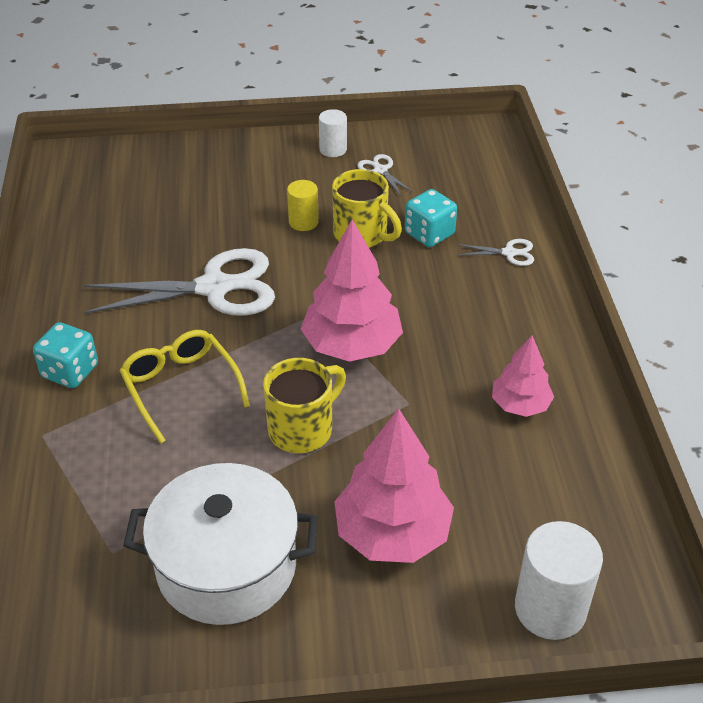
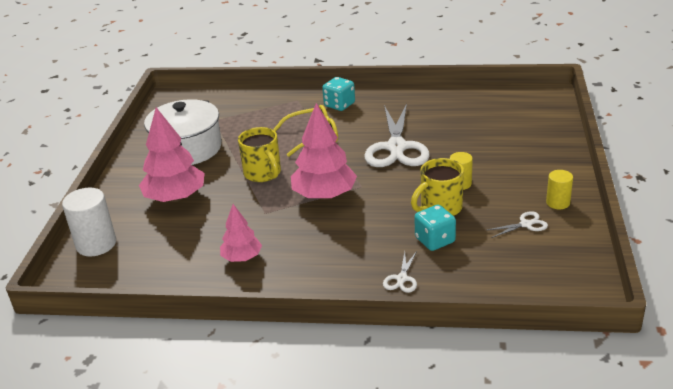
camera: 105 degrees right, 10 degrees down
(333, 149) = (558, 203): white cylinder -> yellow cylinder

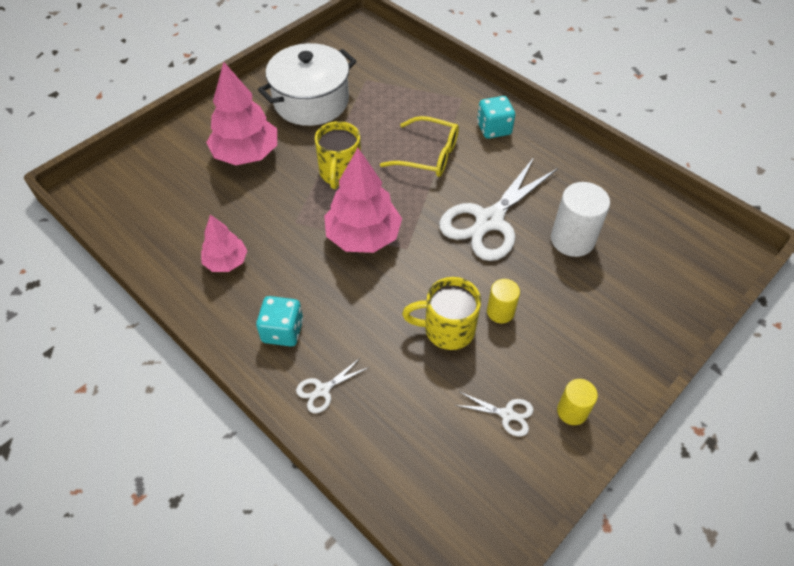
camera: 35 degrees right, 20 degrees up
(96, 244) = (144, 166): white cylinder -> white cylinder (572, 240)
(435, 240) = (400, 366): turquoise dice -> turquoise dice (283, 331)

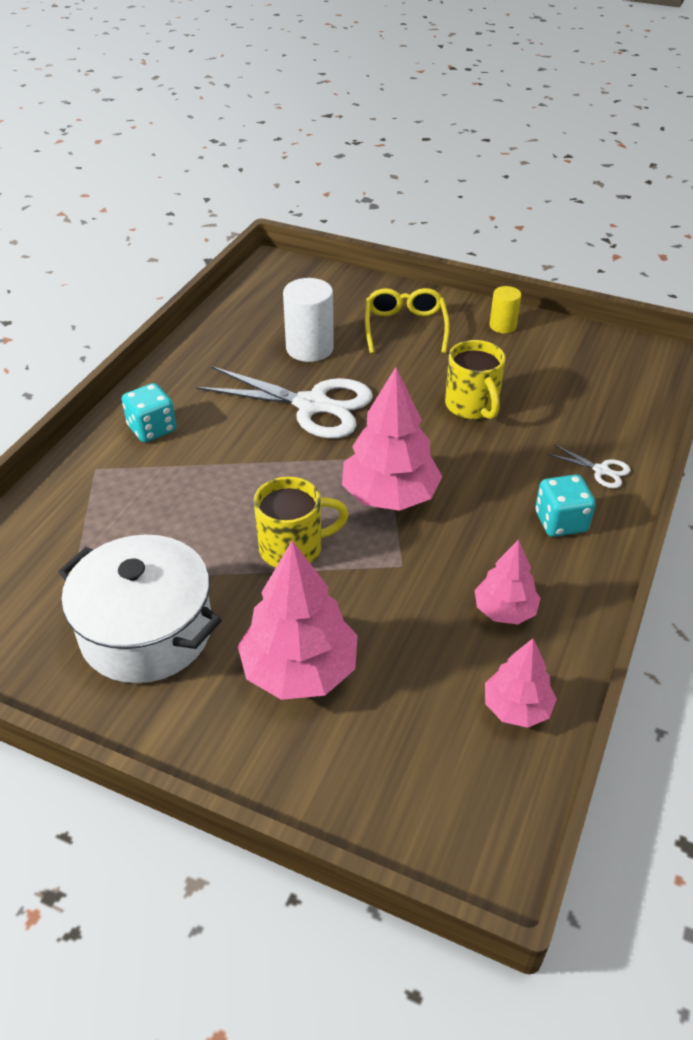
camera: 110 degrees left, 10 degrees down
(157, 239) = (517, 707): none -> pink tree
(428, 155) = (223, 475): yellow glasses -> yellow glasses (405, 328)
(500, 312) = (428, 378): yellow cylinder -> none
(507, 414) = (533, 357): white scissors -> none

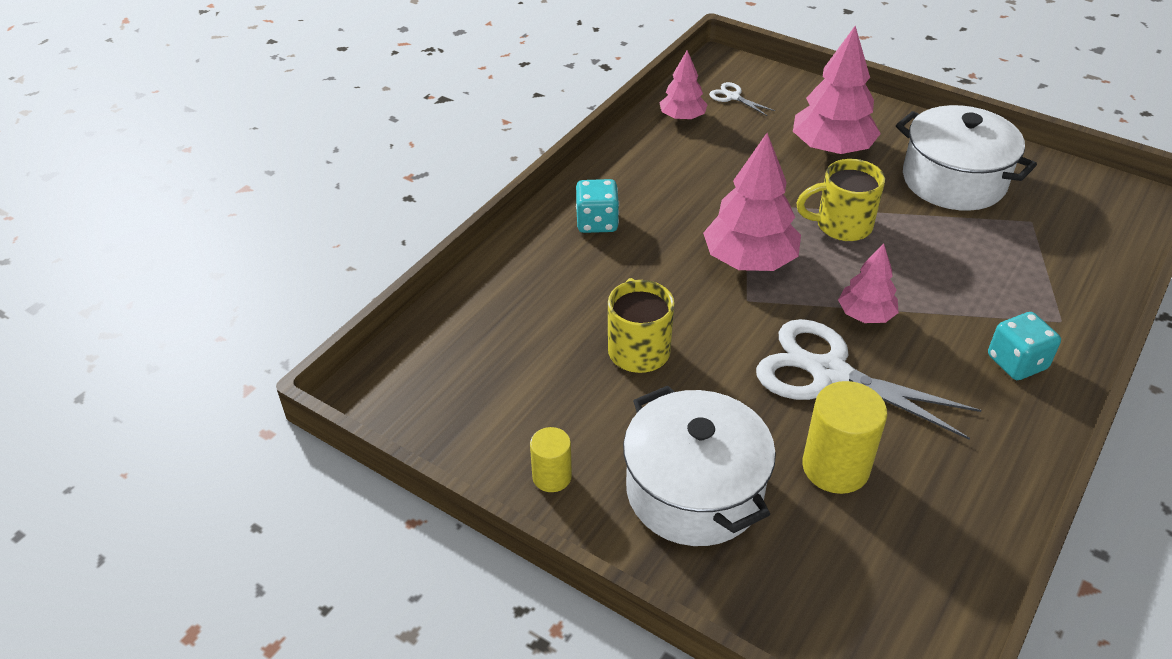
camera: 170 degrees left, 0 degrees up
(309, 348) = (835, 467): white cylinder -> yellow cylinder
(405, 328) = (694, 491): yellow glasses -> white pot
(504, 610) = (671, 167): pink tree -> pink tree (865, 315)
(601, 471) = (533, 262): white scissors -> white scissors (733, 97)

